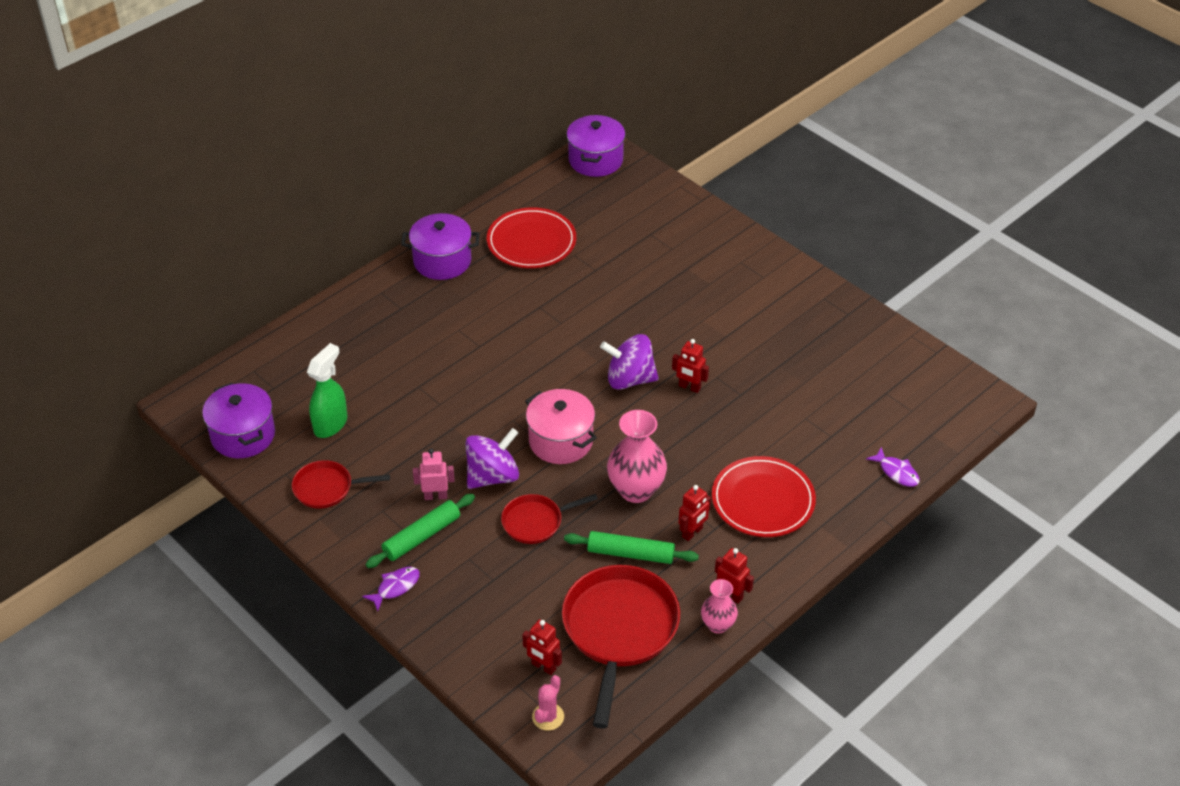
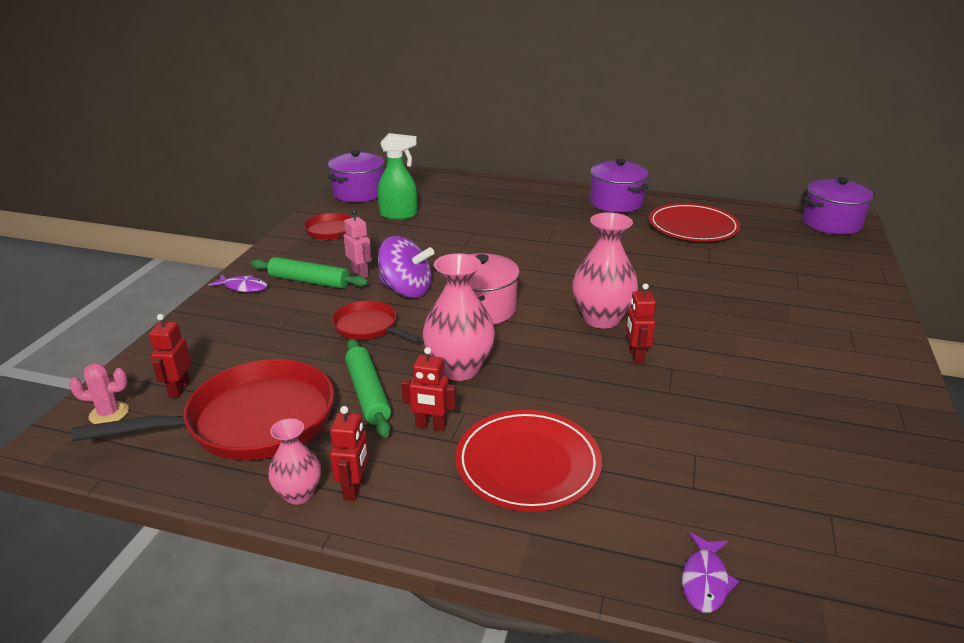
camera: 60 degrees right, 15 degrees down
(629, 379) = (601, 319): purple spinning top -> pink vase

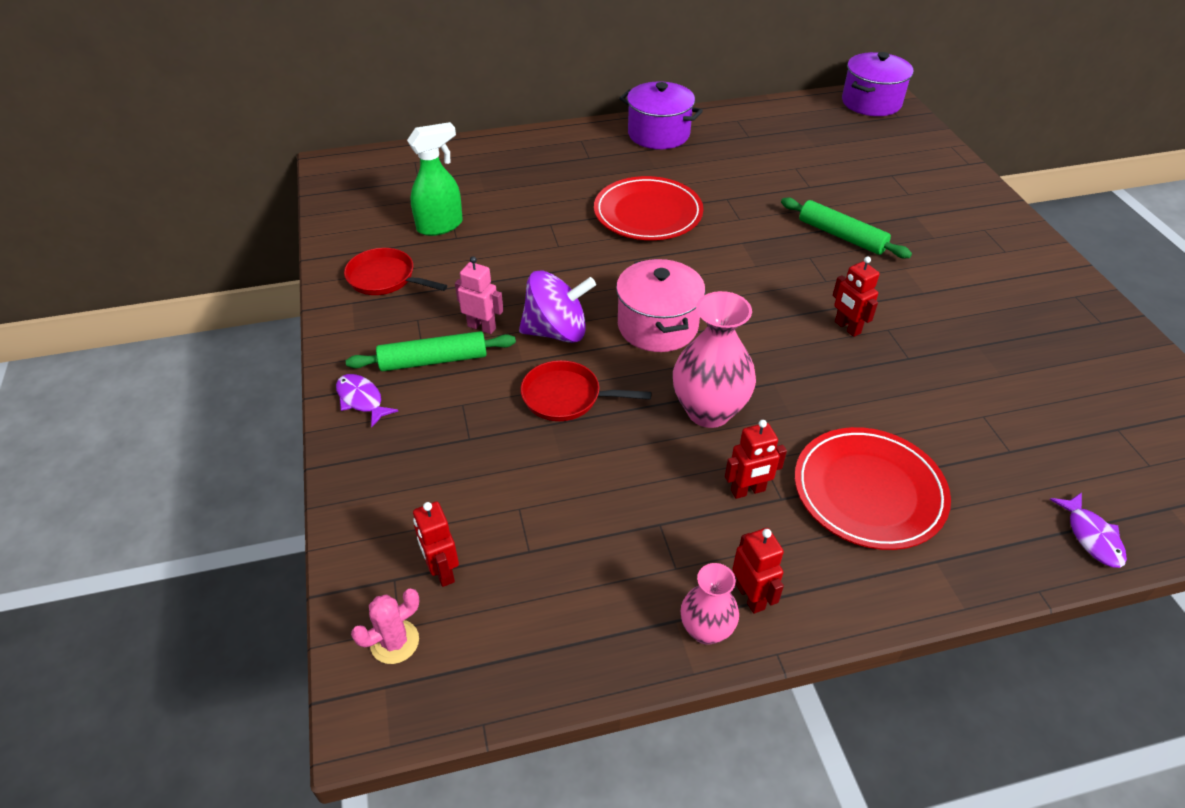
camera: 30 degrees left, 15 degrees up
(243, 287) = (361, 400): purple fish -> purple fish turned 120 degrees counterclockwise
(252, 421) = (569, 571): red pan -> none
(359, 193) = (356, 207): purple pot -> none
(368, 394) = (651, 481): green rolling pin -> green rolling pin (841, 236)
(601, 319) = (780, 295): pink vase -> none
(693, 227) = (758, 145): red plate -> red plate (648, 213)

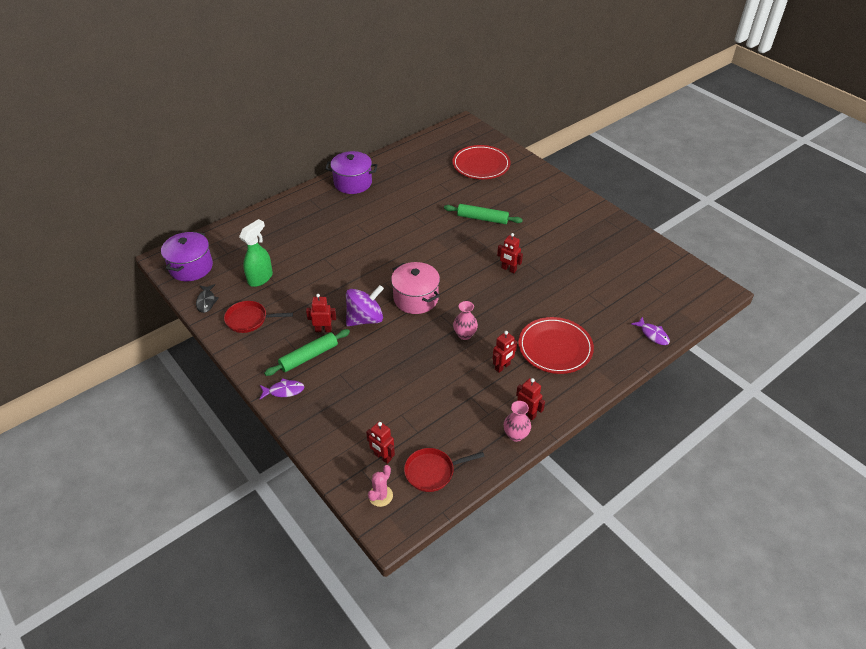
camera: 25 degrees left, 0 degrees up
(345, 235) = (206, 301): none -> black fish
(361, 400) = (284, 391): purple fish -> purple fish turned 150 degrees clockwise
(482, 327) = (323, 329): pink robot -> red robot
(566, 397) = (391, 352): red pan -> red pan (432, 472)
(648, 213) = (374, 235): red plate -> red plate (481, 165)
(709, 411) = (464, 335): pink vase -> pink vase, size x0.58
(871, 103) = (460, 130): purple pot -> purple pot (191, 267)

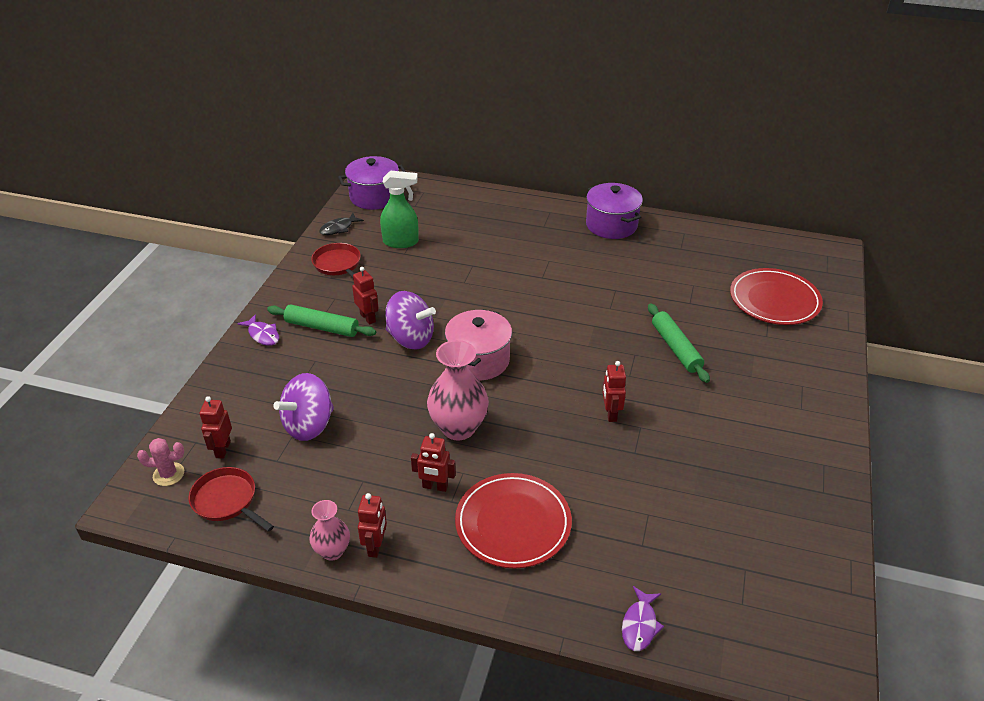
camera: 55 degrees right, 5 degrees down
(400, 403) = (309, 425): none -> purple spinning top
(464, 335) = (458, 428): pink vase -> pink vase, size x1.74

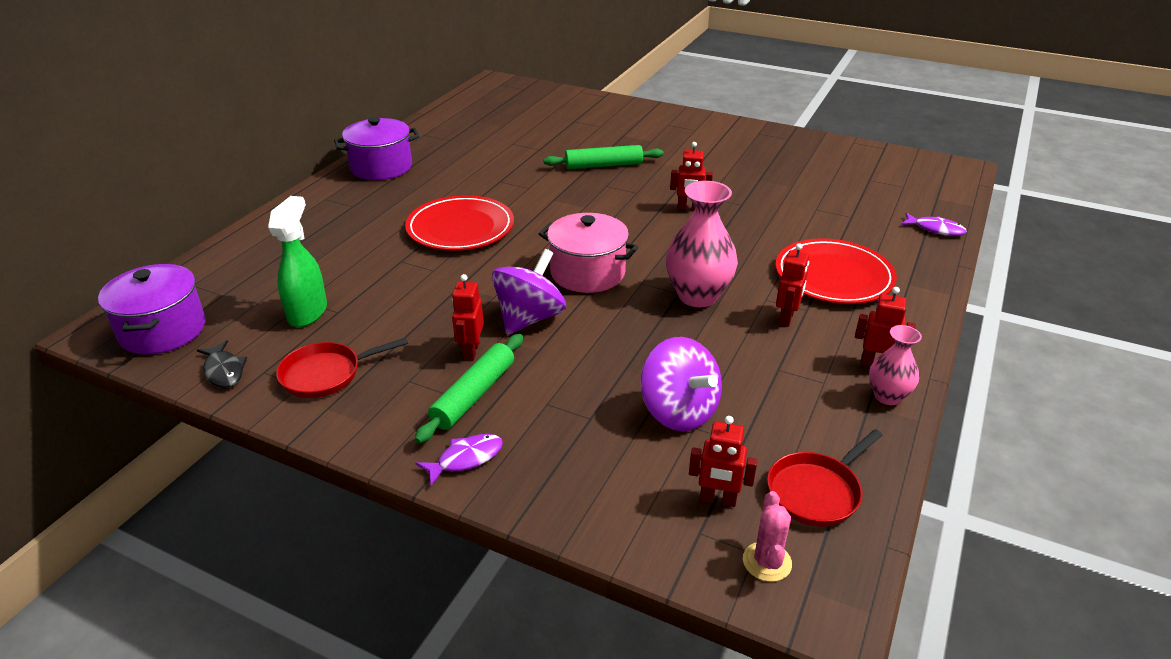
camera: 80 degrees left, 5 degrees down
(368, 318) = (471, 351): red robot -> red robot turned 60 degrees counterclockwise
(774, 300) = (552, 114): red plate -> red plate (460, 228)

